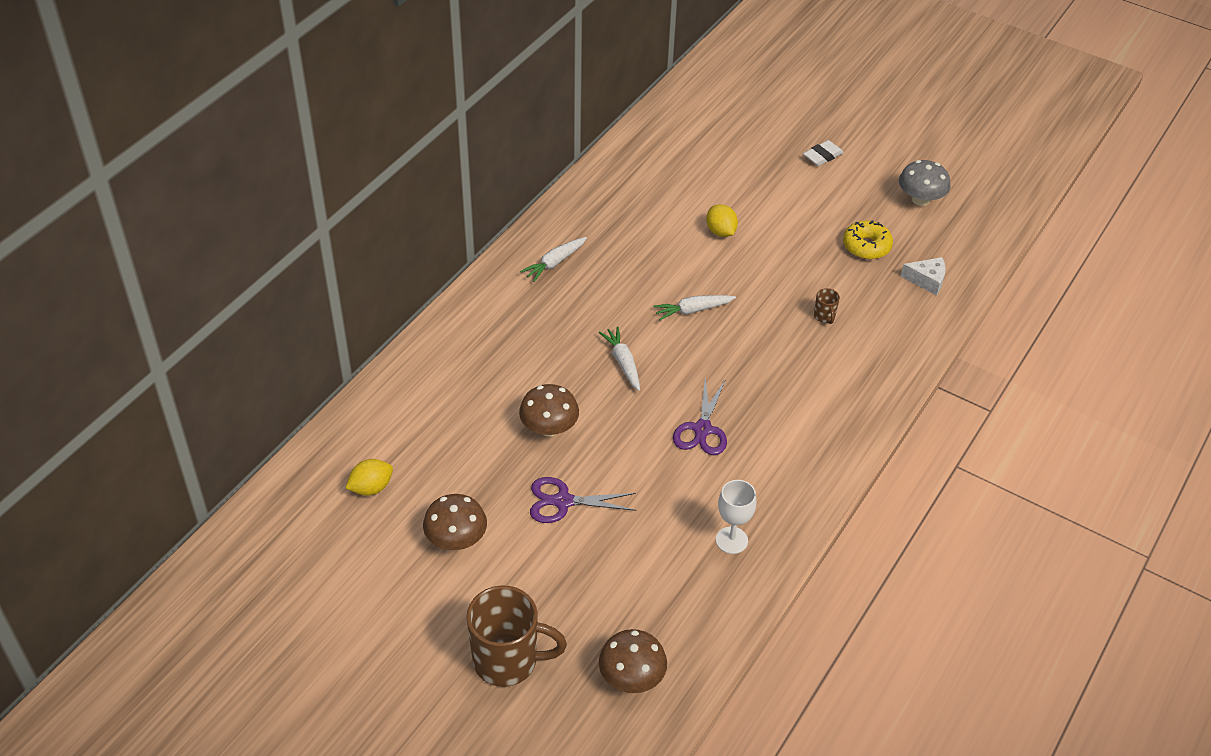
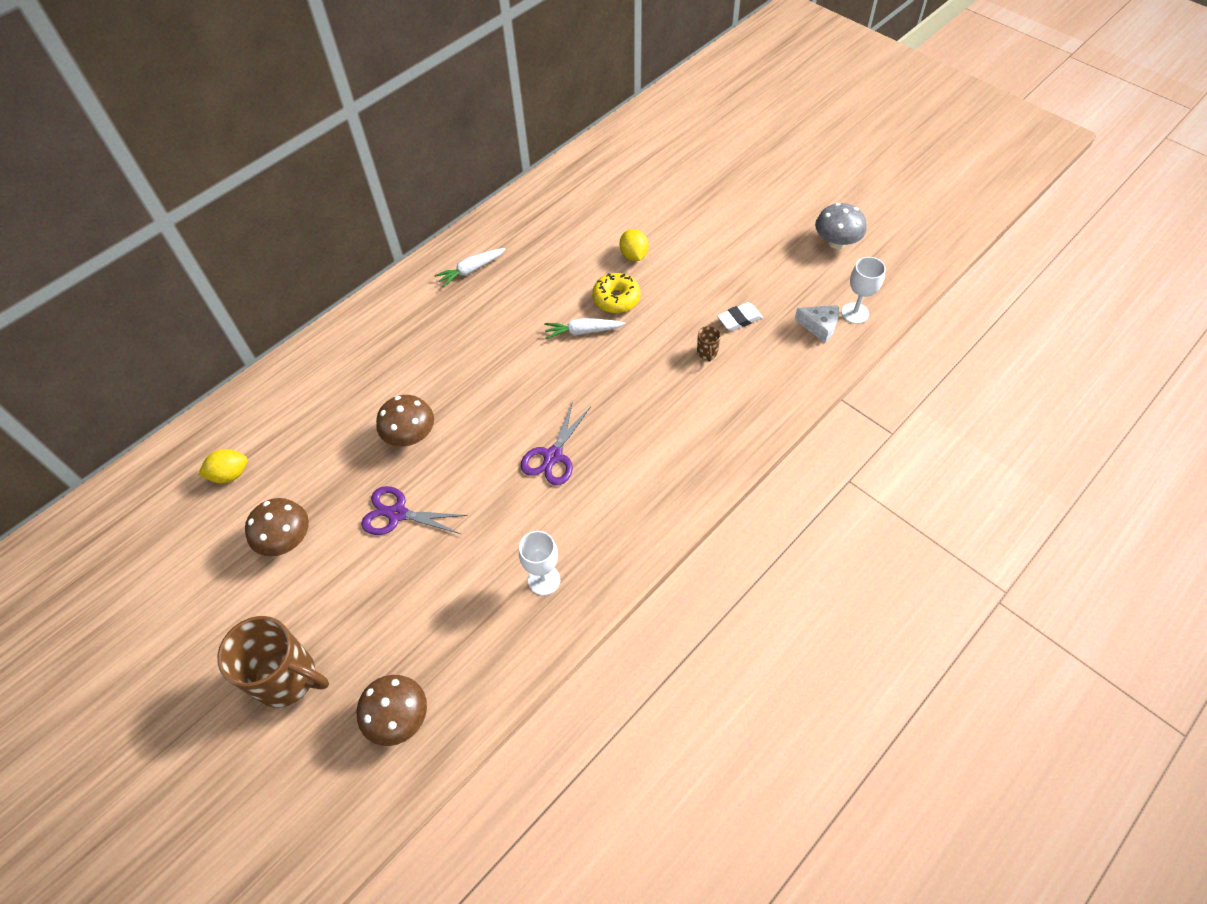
camera: 15 degrees right, 10 degrees up
(623, 362) = (500, 377): white carrot -> none
(822, 156) = (753, 190): white eraser -> white eraser (739, 319)
(866, 246) = (769, 284): yellow donut -> yellow donut (616, 298)
(957, 264) = (855, 313): none -> white goblet

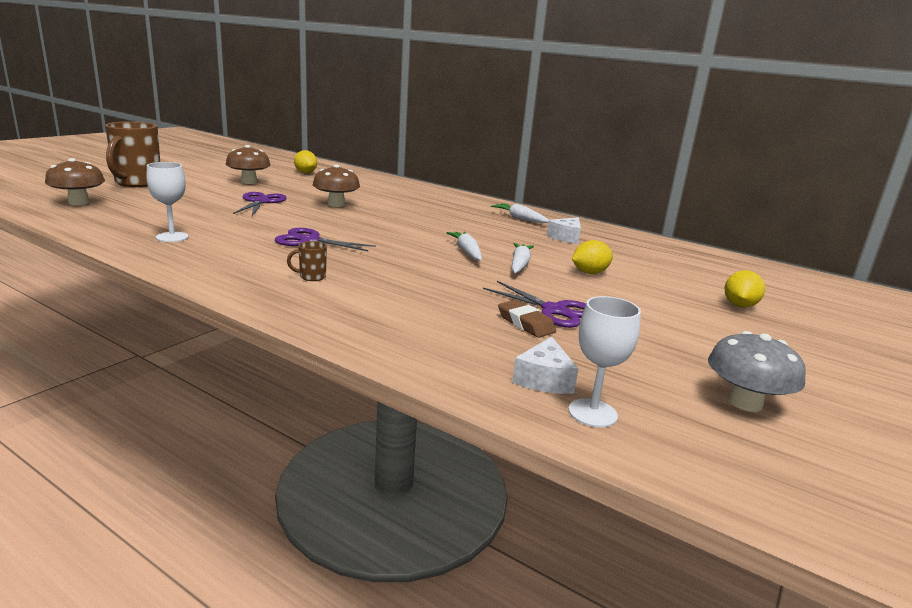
camera: 75 degrees right, 35 degrees down
(536, 247) = (566, 237): none -> white cheese
(616, 298) = (519, 265): yellow donut -> white carrot
(697, 187) = (739, 305): none -> yellow lemon
(707, 353) = (460, 304): brown mug -> brown mug (311, 277)
(715, 297) = (554, 311): none -> purple scissors
(739, 319) = (525, 323): white eraser -> brown eraser

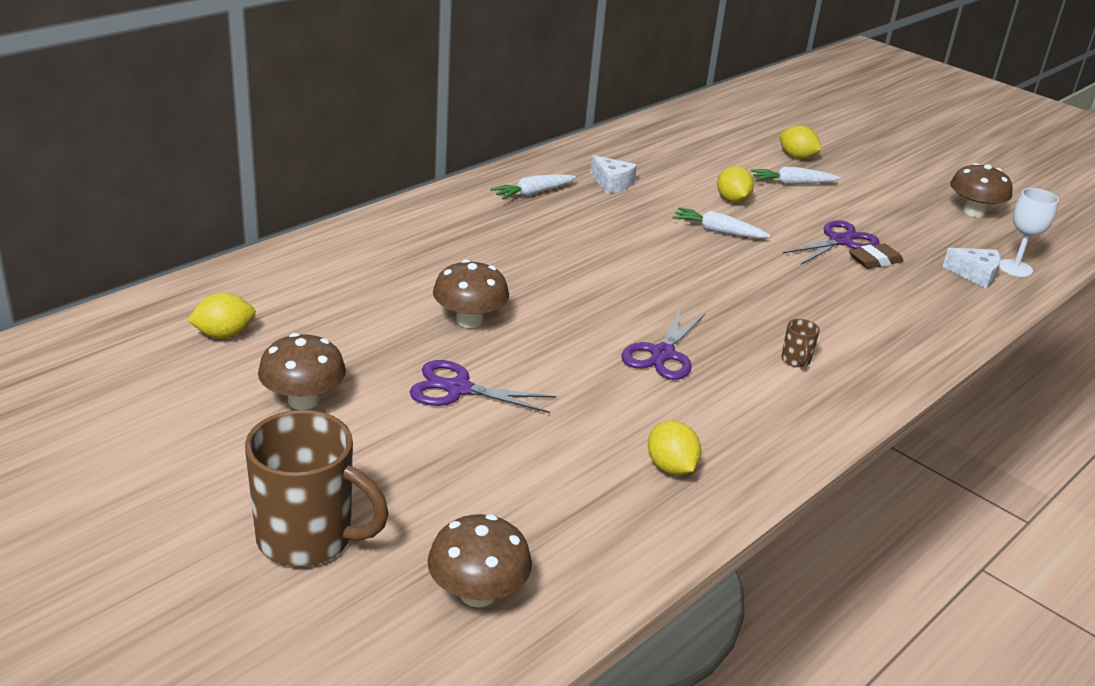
camera: 80 degrees left, 10 degrees up
(172, 237) = (670, 467): white goblet -> yellow lemon
(467, 252) = (681, 253): white carrot -> white carrot (792, 183)
(745, 402) = (973, 212): grey mushroom -> brown mushroom

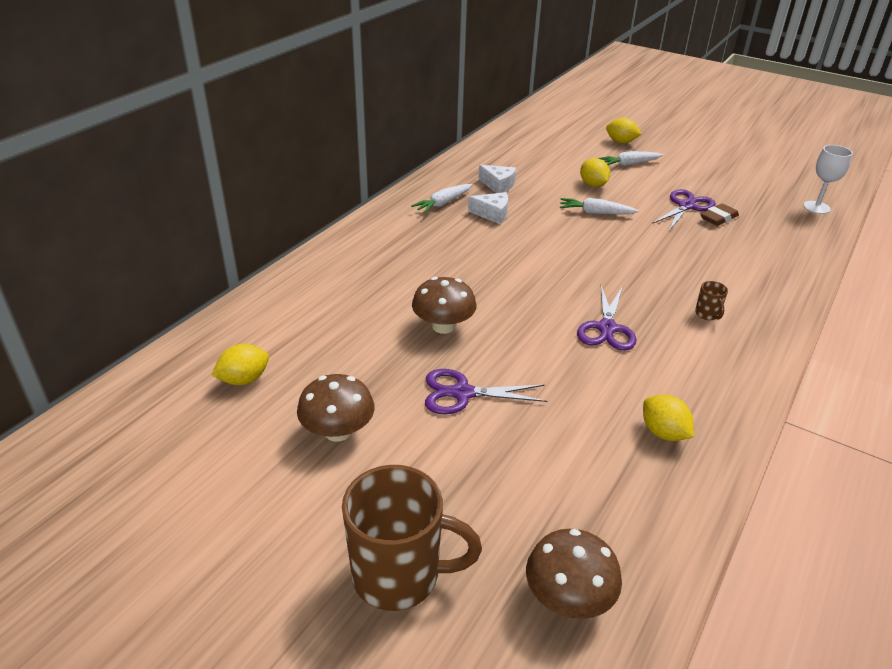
camera: 10 degrees left, 5 degrees up
(973, 212) = (764, 167): brown mushroom -> none
(975, 275) = (793, 218): white cheese -> white cheese (492, 214)

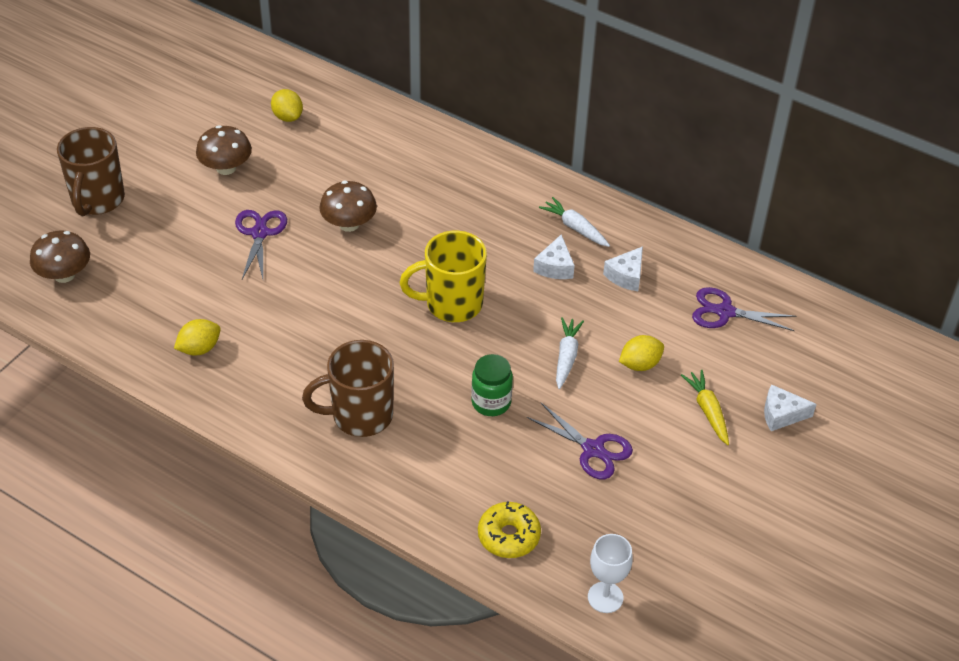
camera: 90 degrees right, 10 degrees up
(549, 264) = (452, 304): none -> yellow mug
(607, 328) = (340, 334): purple scissors -> purple scissors (725, 312)
(621, 142) = (781, 414): yellow lemon -> white cheese
(628, 164) = (708, 411): white carrot -> yellow carrot
(659, 247) = (491, 402): none -> green jar
(707, 314) = (360, 416): brown mug -> brown mug, size x2.43
(718, 218) = (564, 476): brown eraser -> none
(791, 242) = (508, 536): none -> yellow donut

